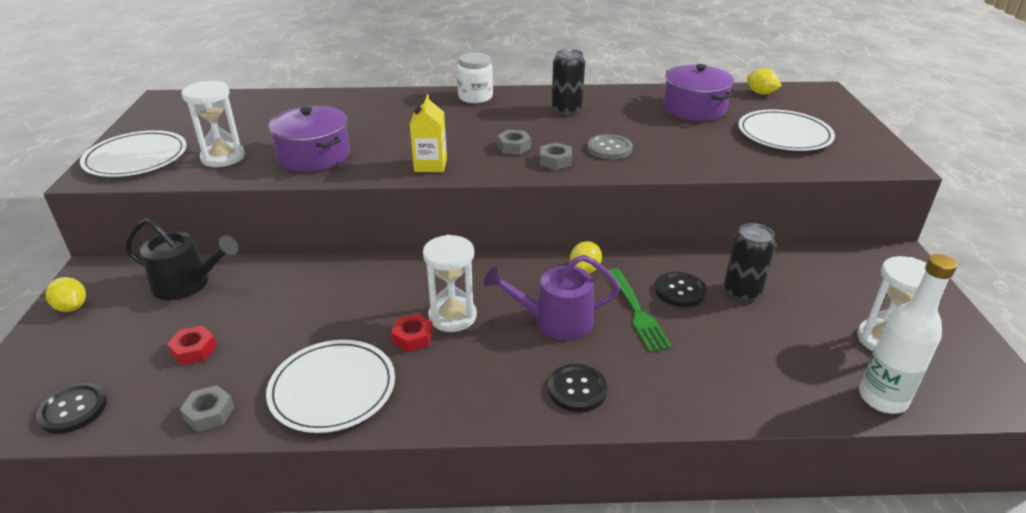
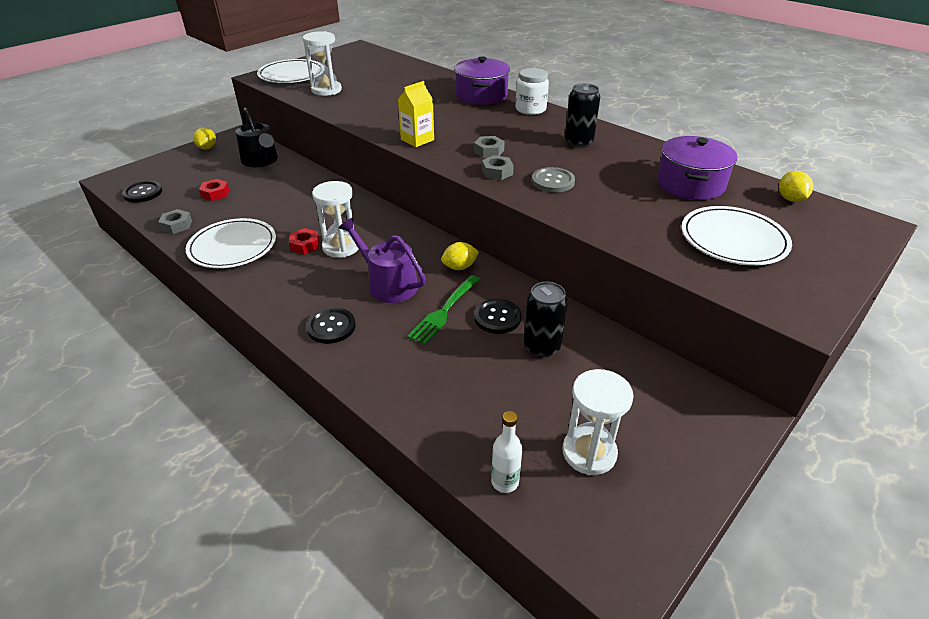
camera: 45 degrees right, 5 degrees up
(314, 156) = (368, 107): purple pot -> purple pot (481, 95)
(882, 398) = (505, 482): white bottle -> white bottle, size x0.58

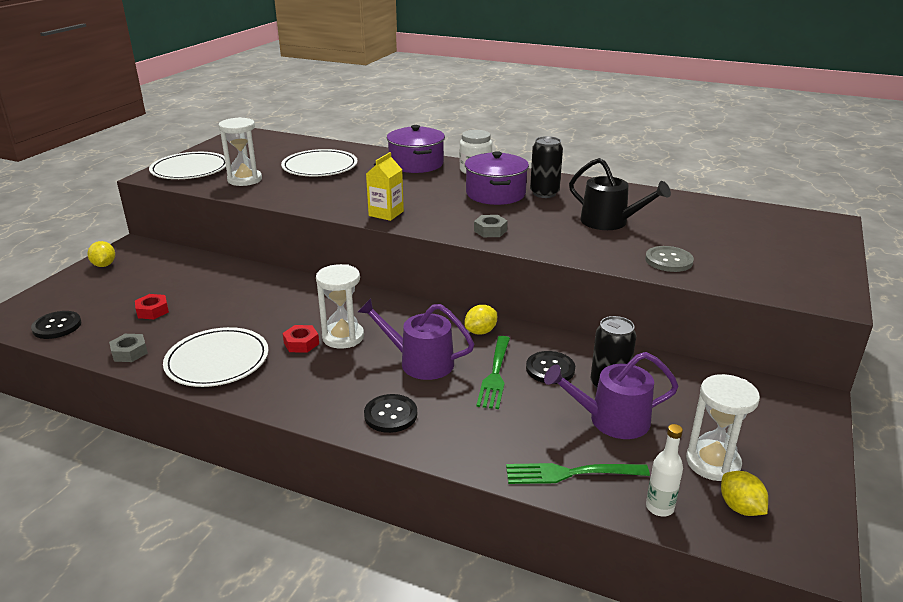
camera: 20 degrees left, 10 degrees down
(261, 161) = (183, 268): black watering can -> black watering can (609, 222)
(446, 423) = (571, 473): none -> green fork
(489, 151) = (466, 213): grey nut -> none
(520, 382) = (612, 420): none -> purple watering can
(553, 181) = (548, 230): grey button -> grey button (668, 260)
(690, 184) = (668, 213): purple pot -> purple pot (495, 194)
(733, 239) = (737, 252): white plate -> white plate (320, 167)
(790, 199) = (756, 212): yellow lemon -> yellow lemon (740, 507)

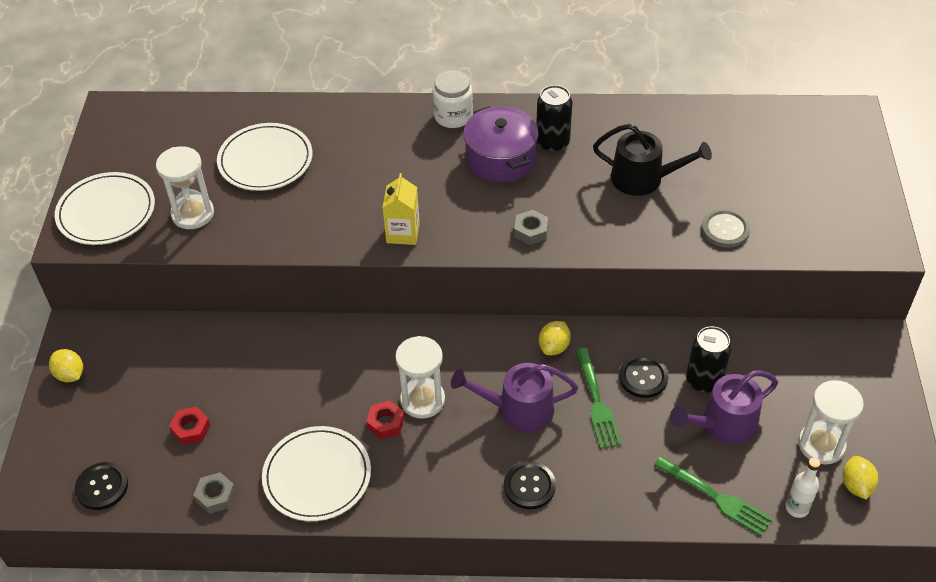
camera: 20 degrees left, 20 degrees up
(416, 164) = (377, 121): purple pot -> none
(571, 473) = (715, 497): green fork -> green fork turned 120 degrees counterclockwise
(740, 507) = (856, 485): yellow lemon -> yellow lemon turned 45 degrees clockwise

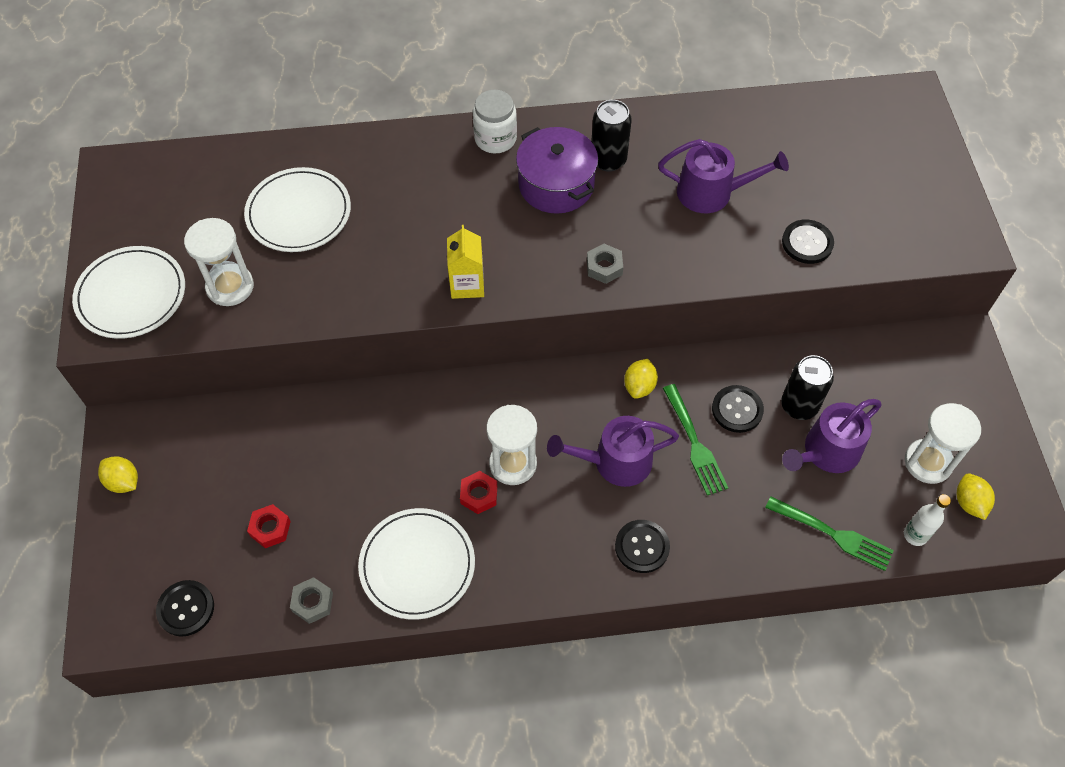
camera: 10 degrees left, 10 degrees up
(643, 179) = (711, 192): black watering can -> purple watering can
(725, 229) = (807, 243): grey button -> black button

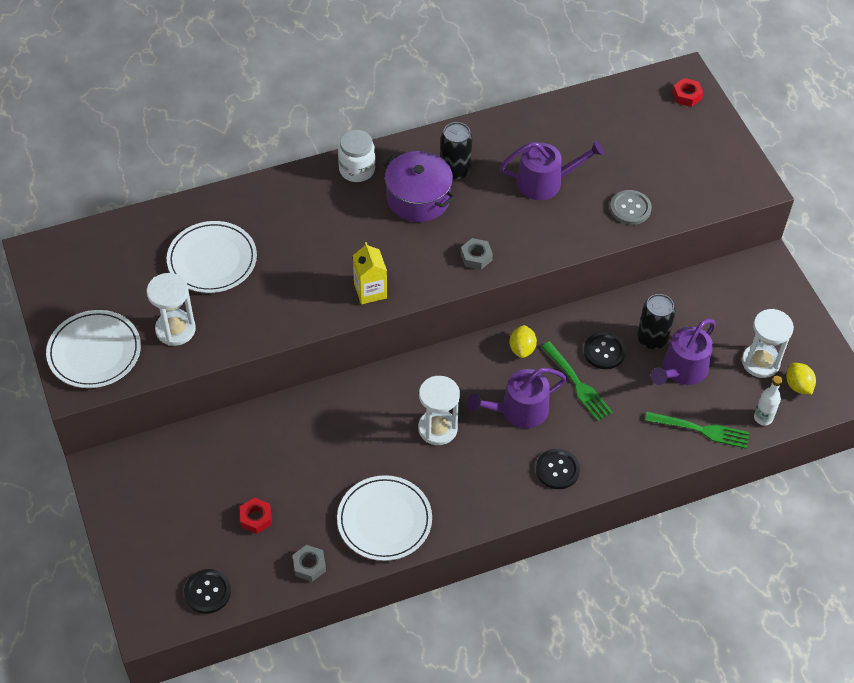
camera: 15 degrees left, 5 degrees down
(123, 481) = (120, 507): yellow lemon -> none
(479, 495) = (417, 457): red nut -> red nut (687, 95)
(807, 243) = (630, 208): black button -> grey button

